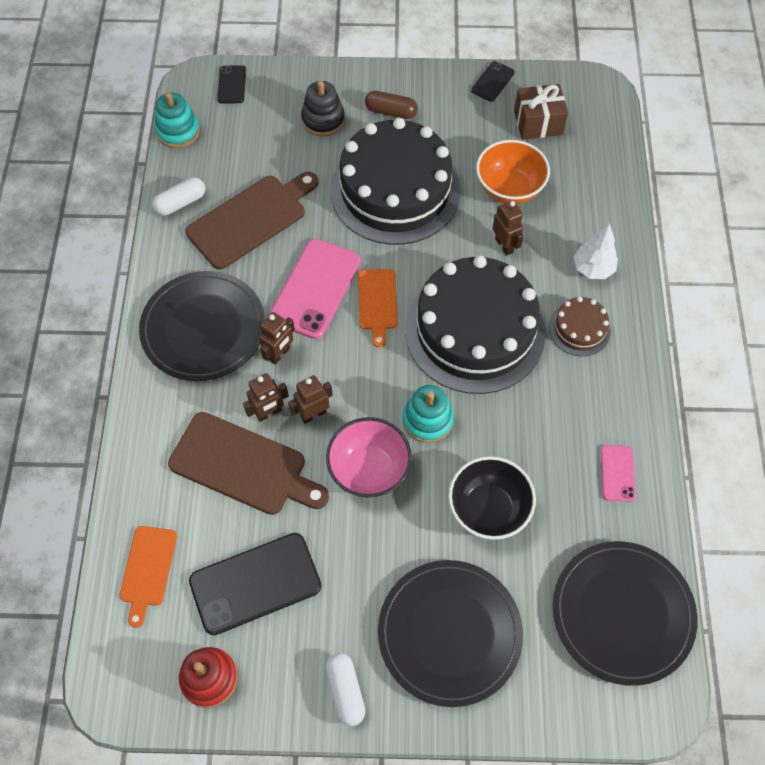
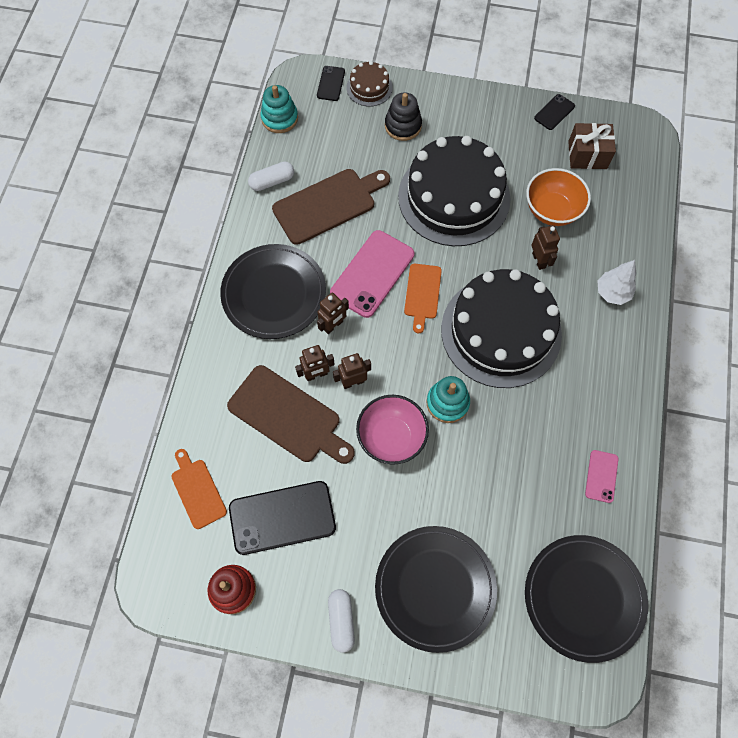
camera: 10 degrees right, 5 degrees up
(148, 570) = (197, 491): orange cutting board -> orange cutting board turned 135 degrees clockwise
(391, 112) = (462, 127): brown capsule -> none
(488, 509) = (485, 488): black bowl -> none
(579, 329) = (591, 344): brown cake -> brown cake (369, 87)

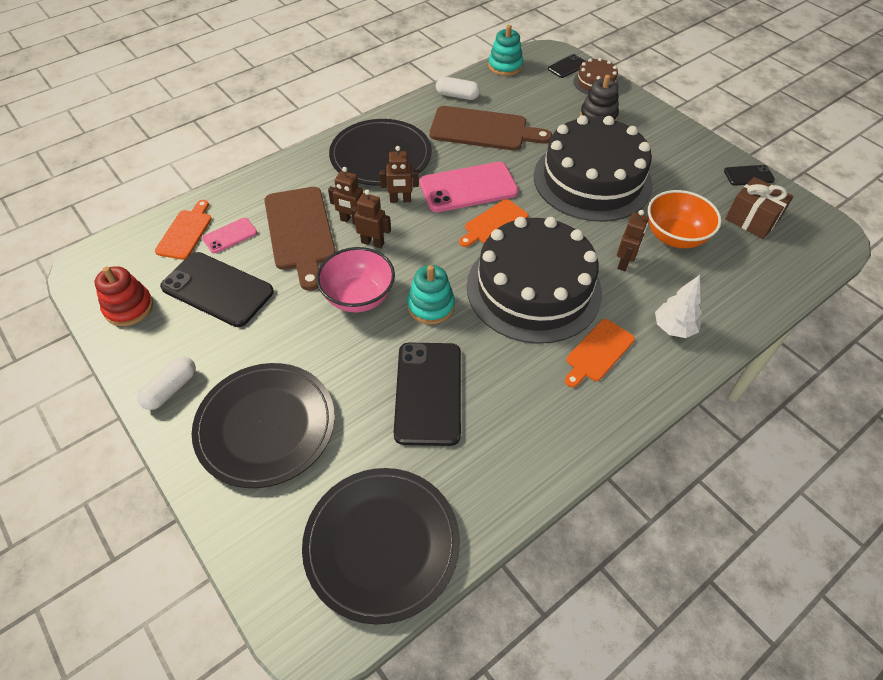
camera: 40 degrees right, 15 degrees down
(511, 472) = (428, 393): none -> black phone
(584, 351) = (598, 352): none -> orange cutting board
(601, 476) = (509, 459): pink phone -> pink phone (230, 235)

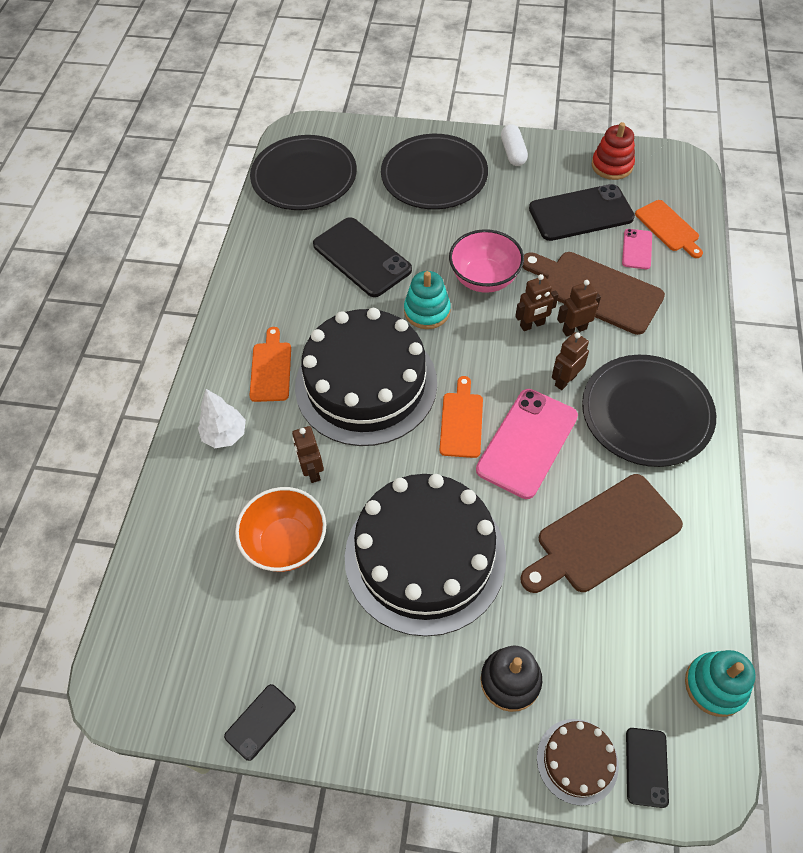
camera: 140 degrees right, 5 degrees up
(457, 96) = (693, 568): white capsule -> none
(752, 219) = (220, 639): brown gift -> none

